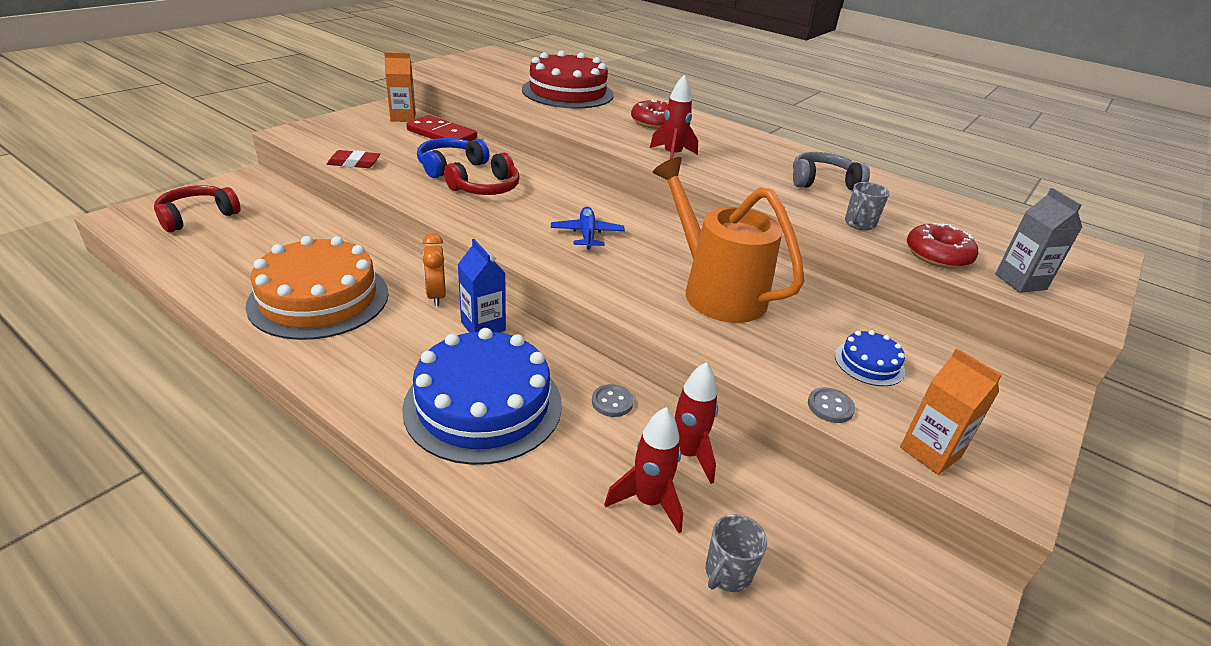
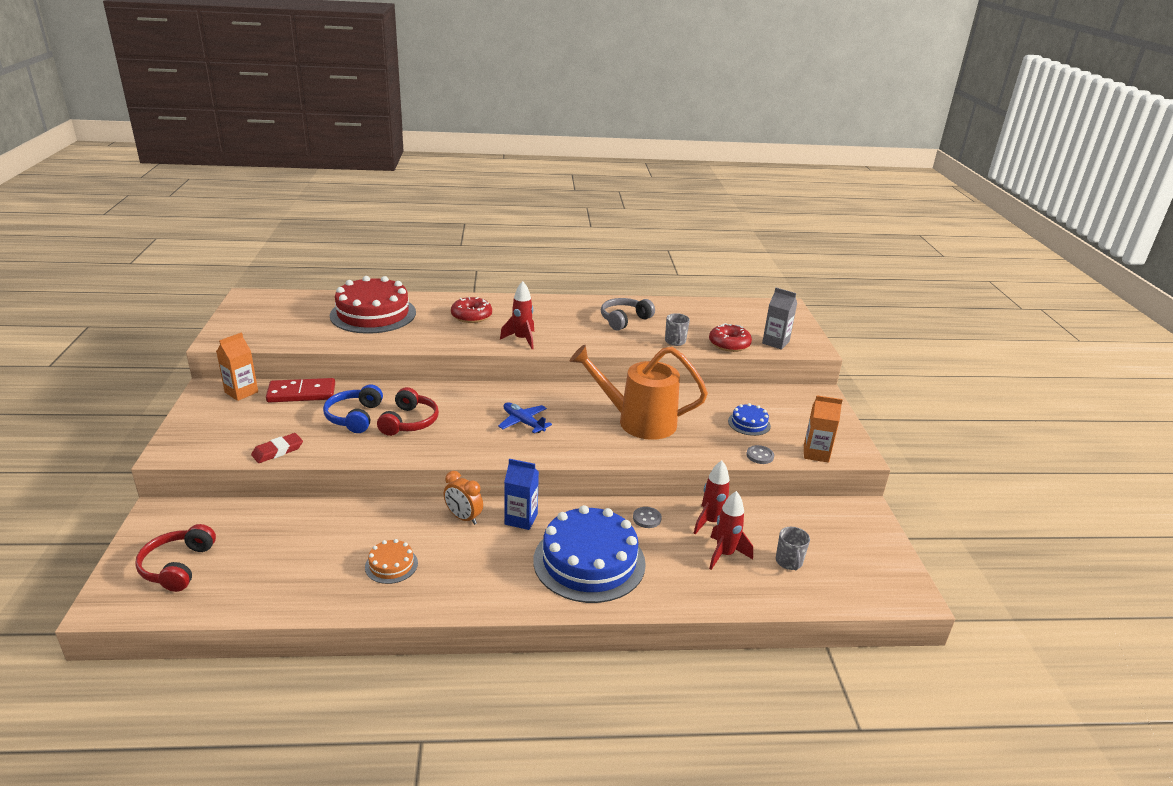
camera: 40 degrees left, 5 degrees down
(319, 298) = (391, 565): orange cake -> orange cake, size x0.45

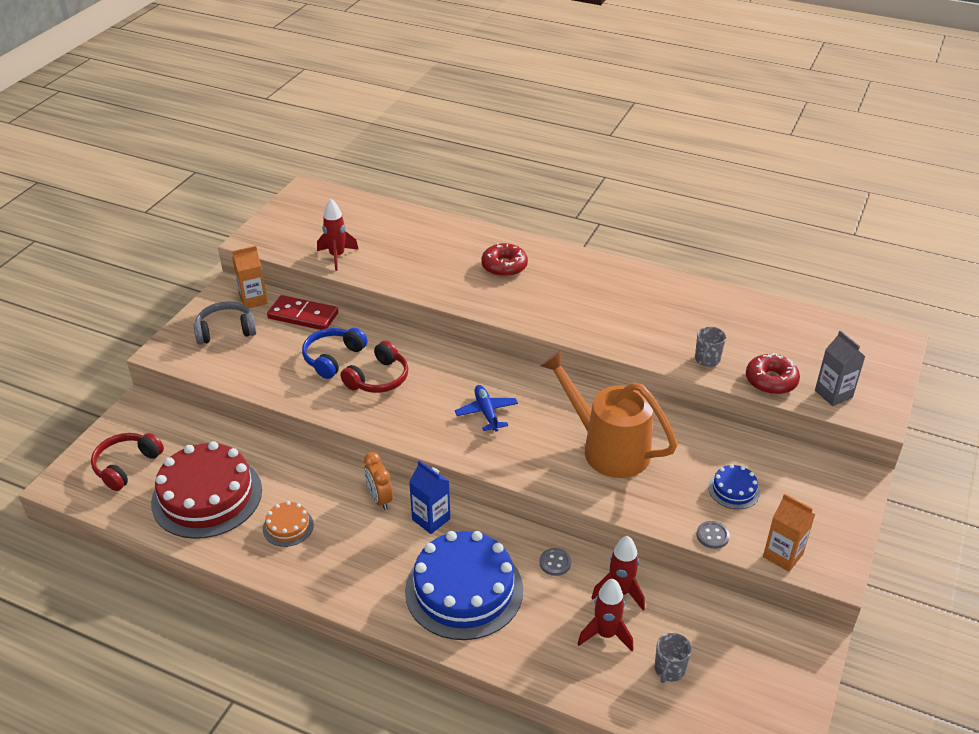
camera: 30 degrees right, 10 degrees up
(277, 451) = (246, 377): red eraser -> none
(373, 314) = (408, 240): red cake -> red cake (207, 496)
(522, 339) = (535, 312): red rocket -> red rocket (337, 256)
(624, 320) = (670, 313): grey headphones -> grey headphones (226, 330)

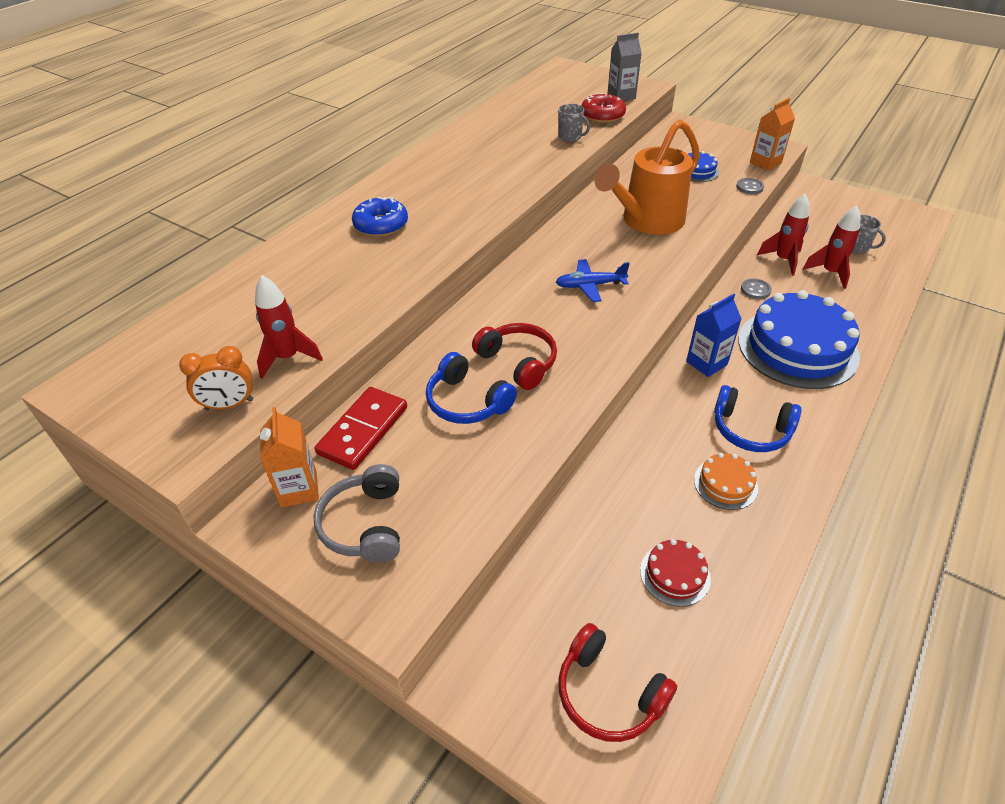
camera: 80 degrees left, 5 degrees up
(207, 496) = (675, 574): red cake -> red cake, size x0.45
(348, 546) = (750, 430): none -> blue headphones
(379, 499) = (678, 400): orange clock -> orange clock (229, 405)
(504, 266) = (381, 225): red donut -> blue donut

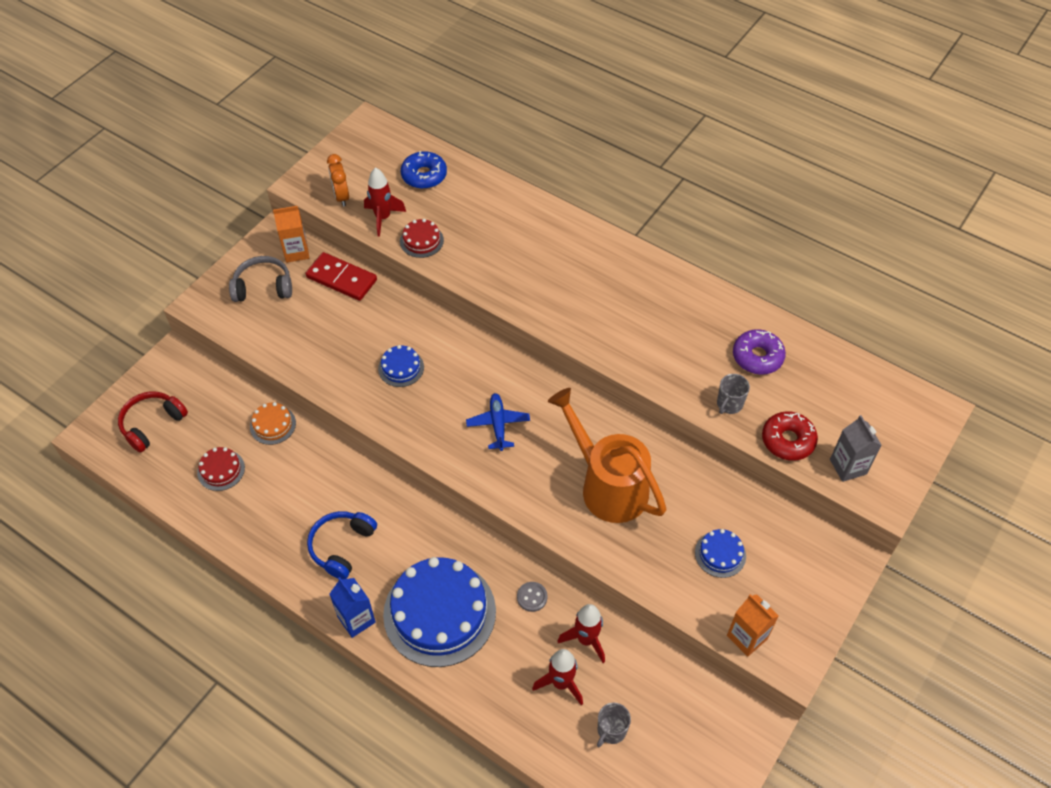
camera: 90 degrees right, 10 degrees up
(339, 320) = (421, 241): none -> red cake
(381, 225) = (550, 254): blue donut -> blue donut (424, 175)
(467, 402) = (361, 335): blue headphones -> none
(518, 124) = (757, 357): none -> purple donut
(518, 362) = (401, 368): red headphones -> blue cake
(706, 363) = (425, 529): blue carton -> blue carton (356, 619)
(725, 484) = (290, 516): orange cake -> orange cake (273, 425)
(749, 187) = (684, 603): grey button -> none

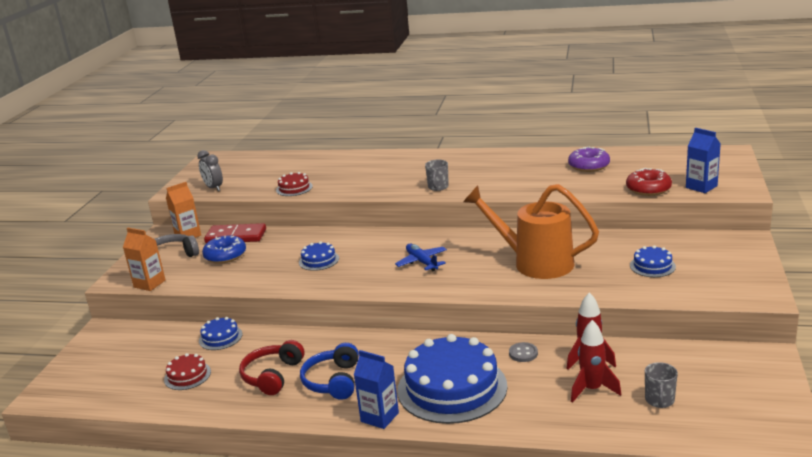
camera: 20 degrees left, 30 degrees down
(152, 424) = (103, 371): red headphones -> red headphones (272, 375)
(273, 425) = (220, 337): orange cake -> blue cake
(341, 196) = (213, 188): orange clock -> grey clock
(383, 218) = (255, 187): red rocket -> none
(424, 175) = (273, 165): blue donut -> blue donut (225, 255)
(729, 404) = (591, 187): grey mug -> grey mug (438, 187)
(747, 637) = (716, 295): orange carton -> orange carton (149, 284)
(848, 467) = (701, 187): grey carton -> blue carton

